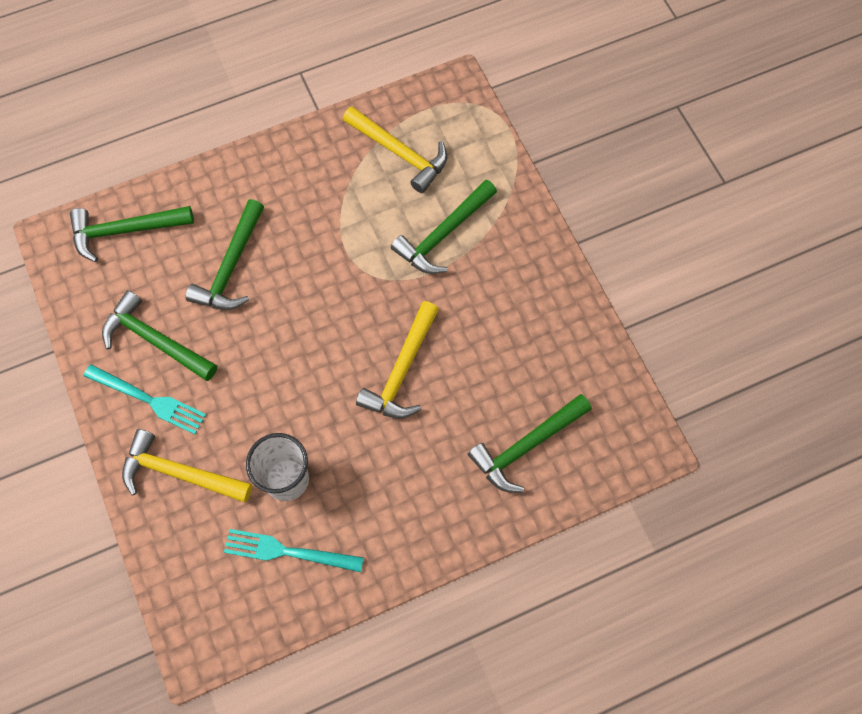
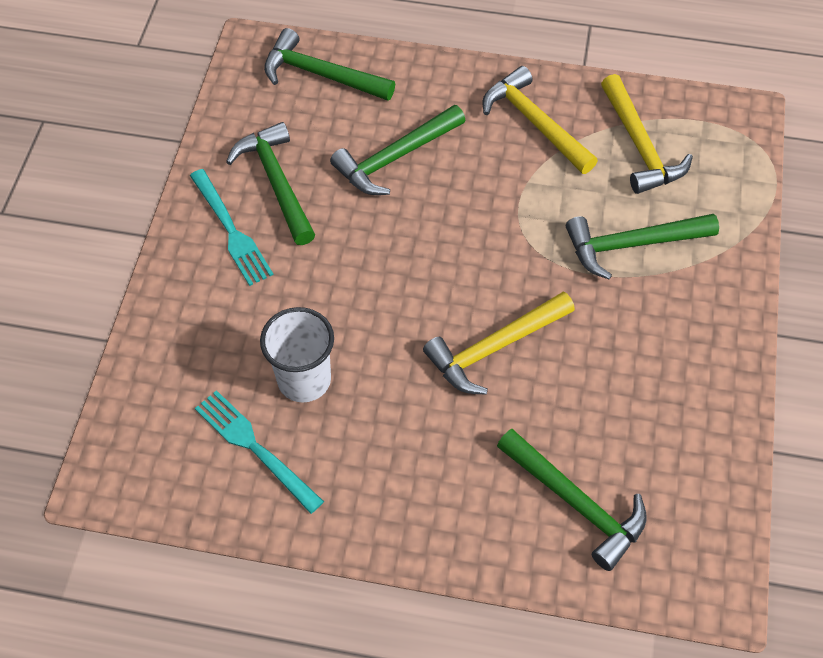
camera: 35 degrees right, 10 degrees down
(180, 473) = (210, 312): yellow hammer -> yellow hammer (535, 123)
(527, 446) = (575, 502): green hammer -> green hammer turned 135 degrees counterclockwise

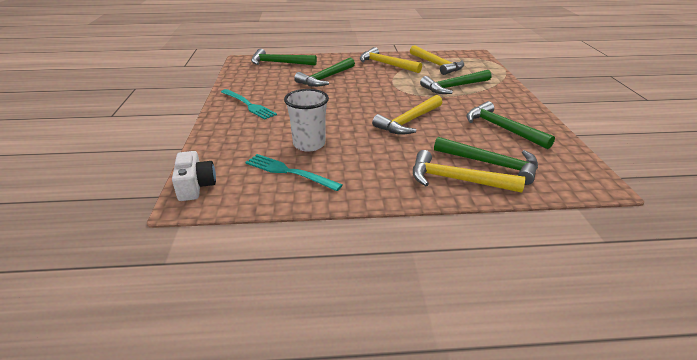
camera: 15 degrees left, 25 degrees down
(115, 450) = (195, 186): none -> white camera
(276, 183) = (268, 90): green hammer -> green hammer (502, 128)
(502, 530) = (457, 180): none -> yellow hammer

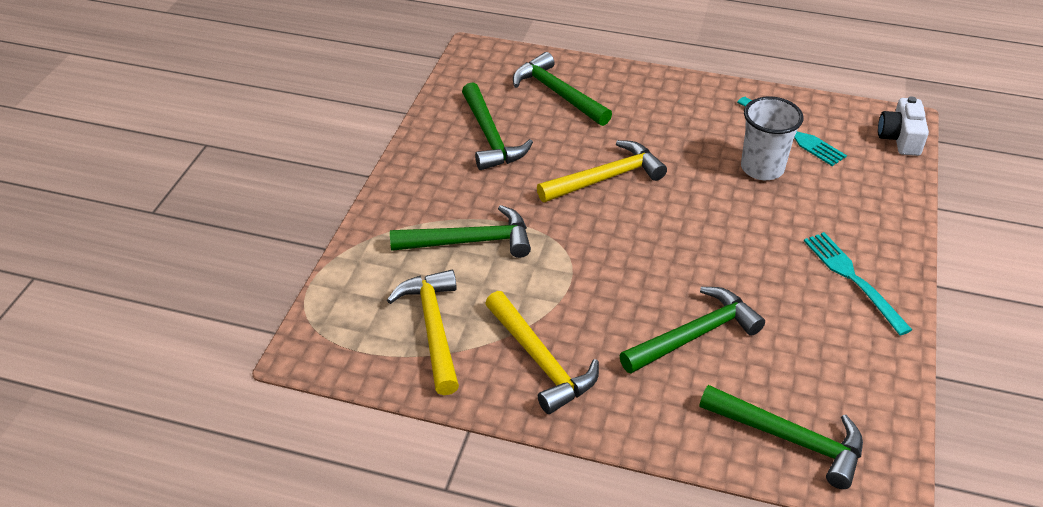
camera: 160 degrees left, 10 degrees up
(457, 180) = (611, 85): yellow hammer -> none

